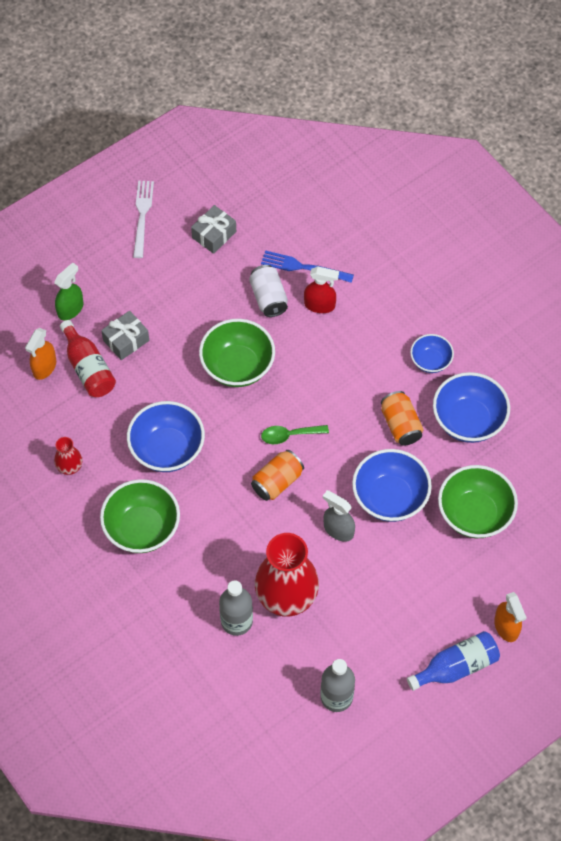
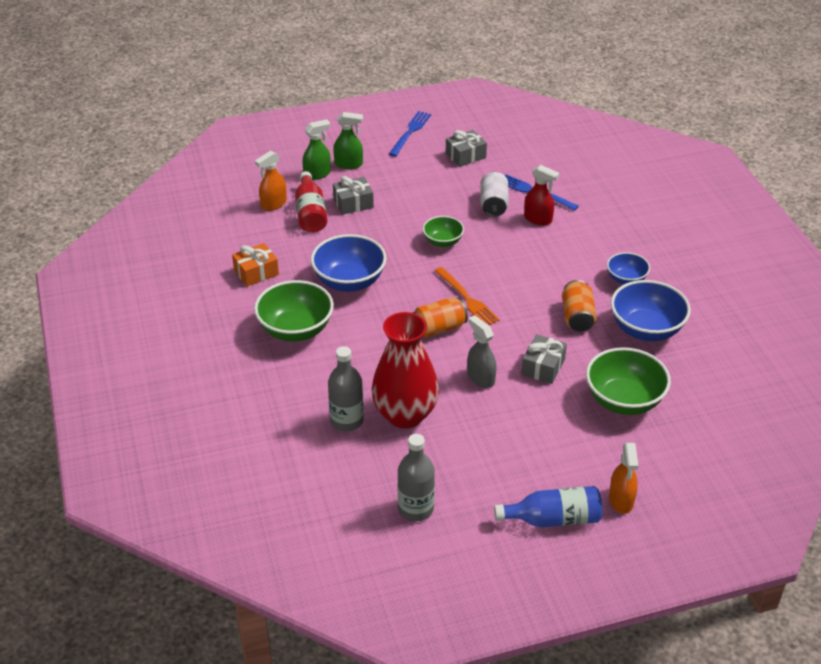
camera: 20 degrees right, 20 degrees down
(69, 467) = (256, 272): red vase -> orange gift
(97, 284) = (349, 164): none -> green spray bottle
(142, 215) = (410, 132): white fork -> blue fork
(237, 366) = (443, 242): green bowl -> green bowl, size x0.57
(289, 435) = (467, 299): green spoon -> orange fork
(390, 498) = (543, 367): blue bowl -> grey gift

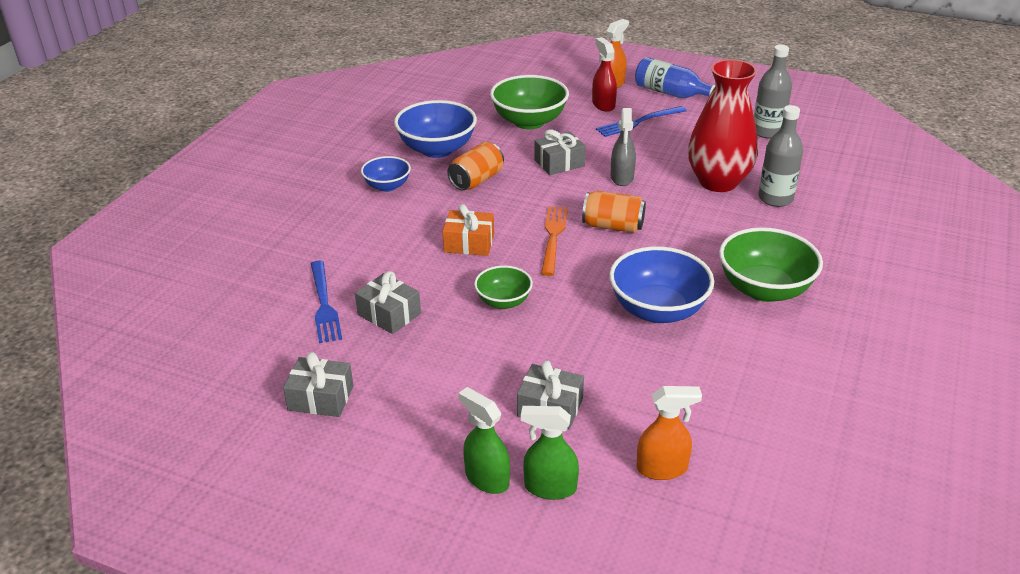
camera: 140 degrees left, 5 degrees down
(256, 272) = (764, 375): orange gift -> orange gift (469, 243)
(310, 213) = (622, 424): red bottle -> none
(410, 132) = (331, 486): blue fork -> blue fork (638, 122)
(493, 204) = (389, 314): white can -> grey gift
(538, 219) = (370, 274): red spray bottle -> red spray bottle (603, 105)

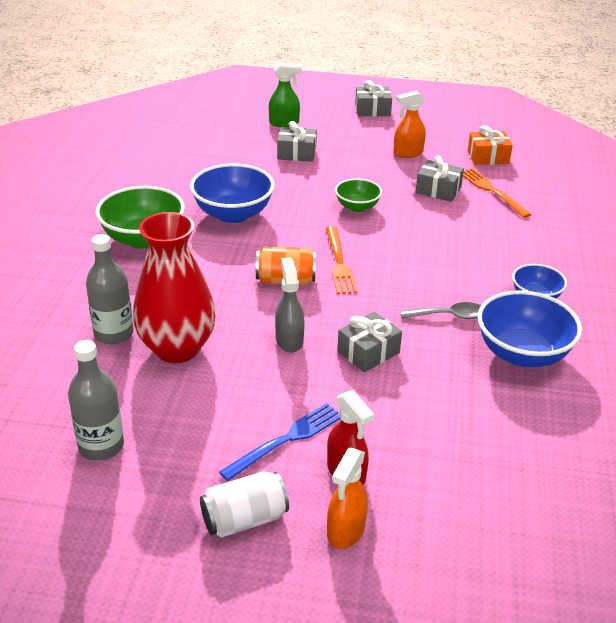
camera: 165 degrees right, 0 degrees up
(321, 398) = (443, 144): grey gift -> grey gift (372, 110)
(324, 304) = (492, 191): blue fork -> orange fork
(469, 243) = (413, 248): orange gift -> orange gift (488, 157)
(476, 180) = (448, 316): orange can -> grey spoon
(486, 478) = (321, 123): green spray bottle -> none
(529, 121) = (437, 419): green bowl -> none
(662, 468) = (222, 135): orange spray bottle -> orange spray bottle (408, 153)
(671, 93) = (244, 519): blue bottle -> white can

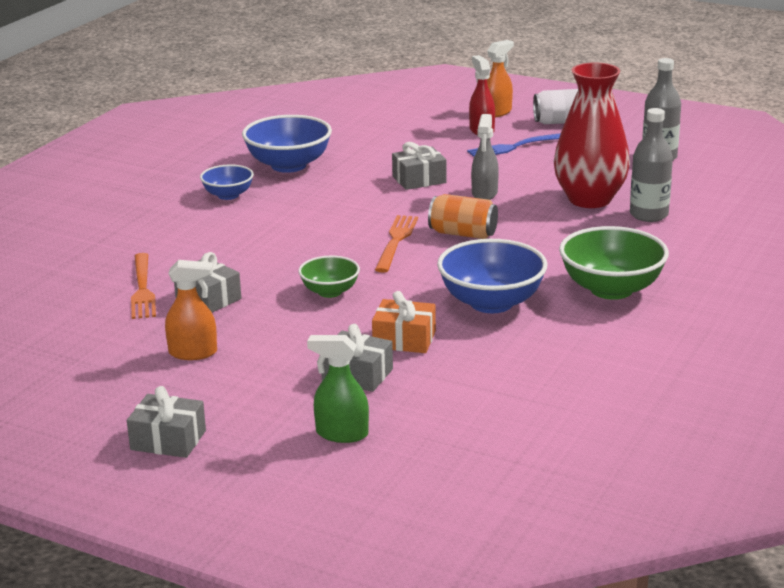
camera: 160 degrees left, 10 degrees down
(448, 316) = (325, 192): grey spoon -> none
(488, 157) = (87, 332): orange gift -> orange gift (404, 339)

